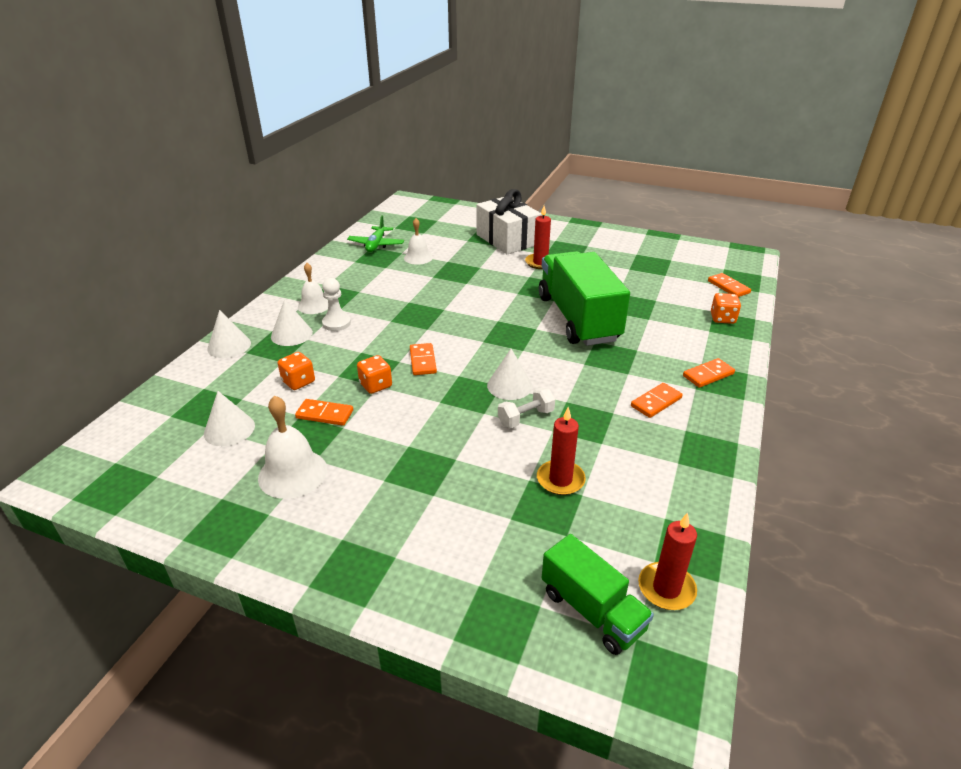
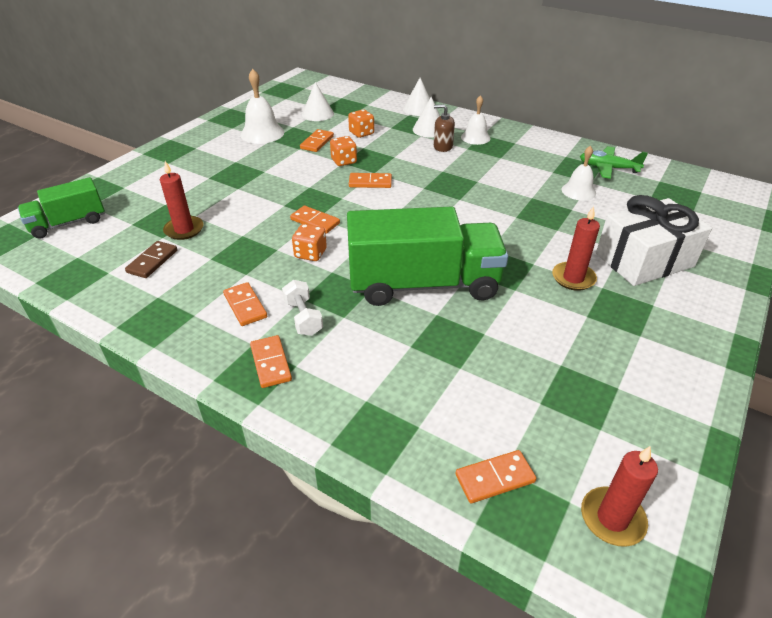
camera: 100 degrees right, 5 degrees up
(336, 323) = (443, 147): white pawn -> brown soap dispenser
(509, 385) = (315, 221): white cone -> orange domino
(526, 417) = (266, 224): white dumbbell -> white dumbbell (303, 318)
(628, 486) = (152, 261): none -> brown domino
(666, 588) = (53, 256): red candle -> red candle (612, 518)
(722, 318) = (394, 429): orange dice -> orange dice (310, 253)

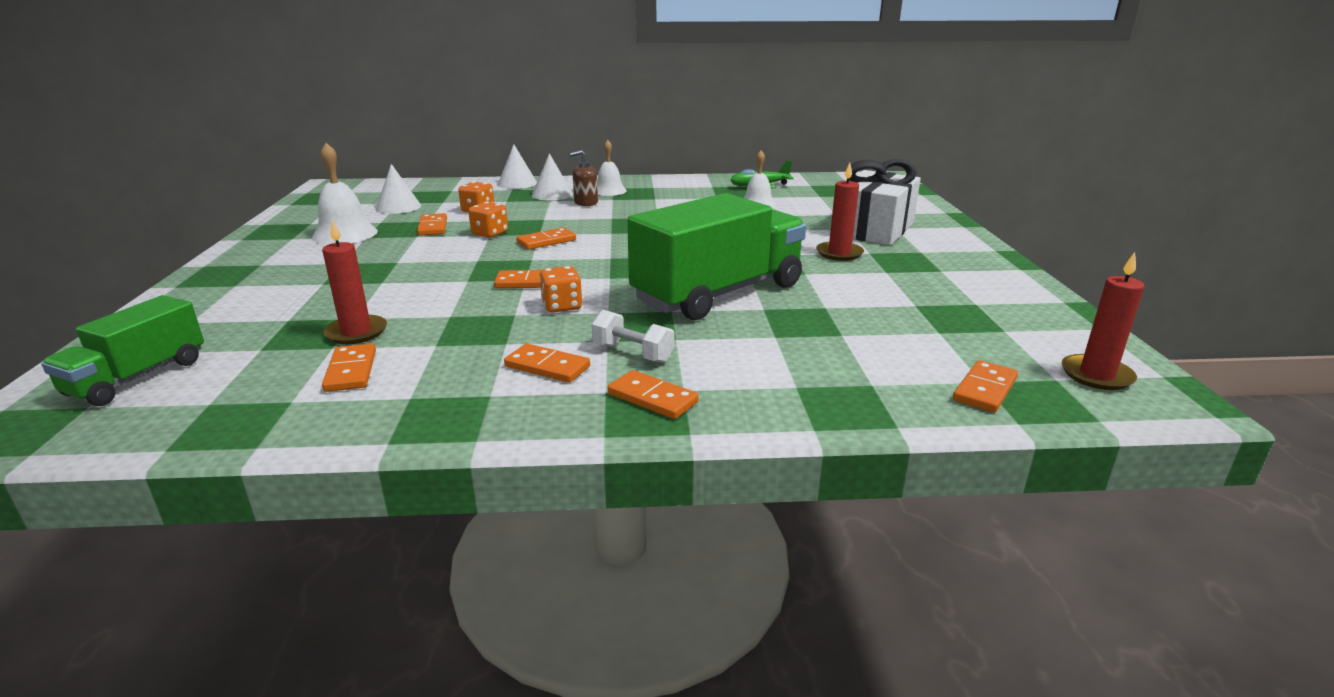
camera: 35 degrees left, 15 degrees down
(152, 261) = (351, 371): brown domino -> orange domino

